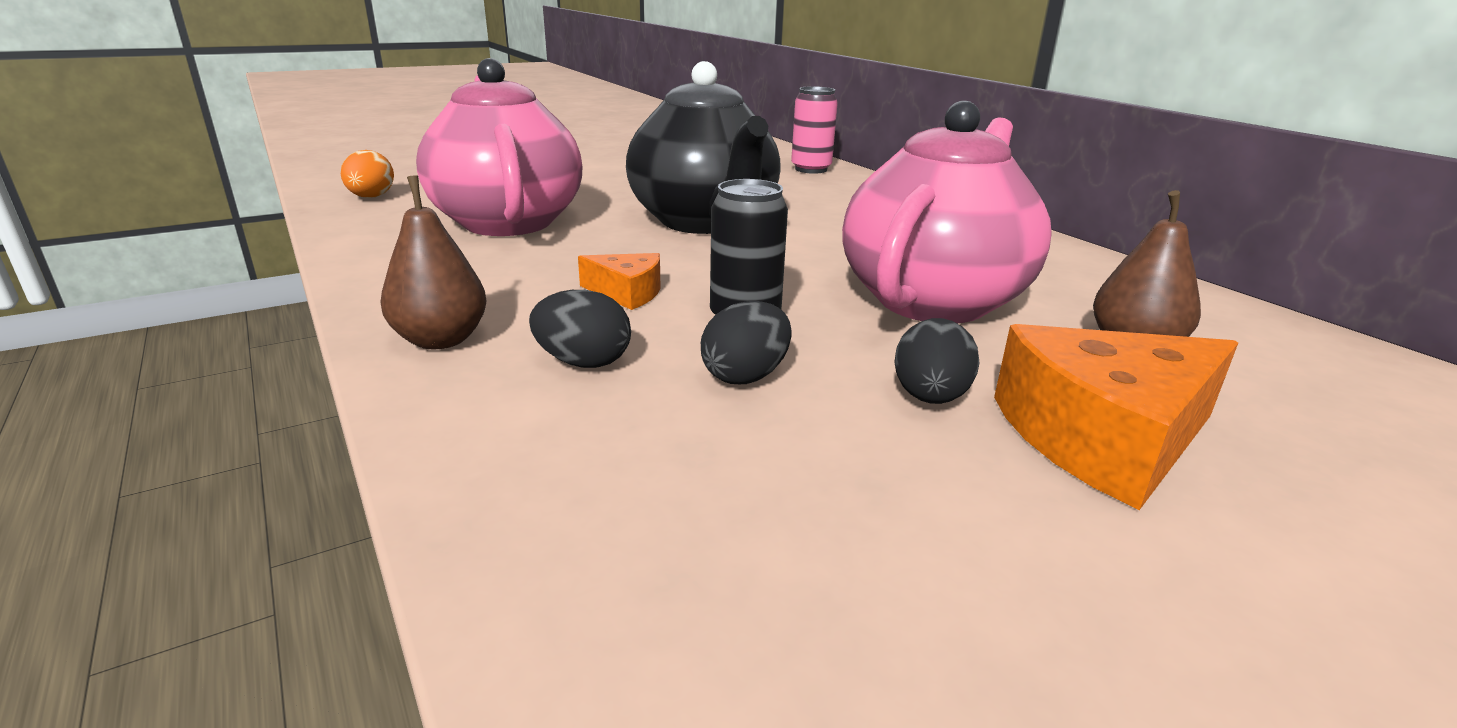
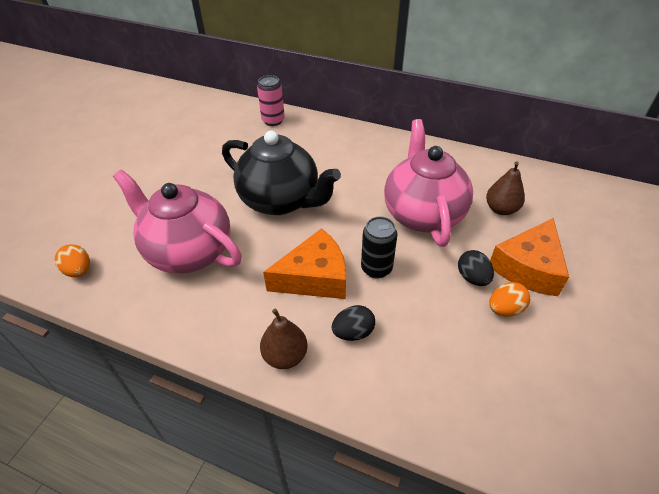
camera: 35 degrees left, 20 degrees up
(627, 293) = (314, 277): orange cheese -> orange cheese, size x1.95
(745, 376) = (412, 303): black egg -> none
(949, 466) = (505, 309): none -> orange egg

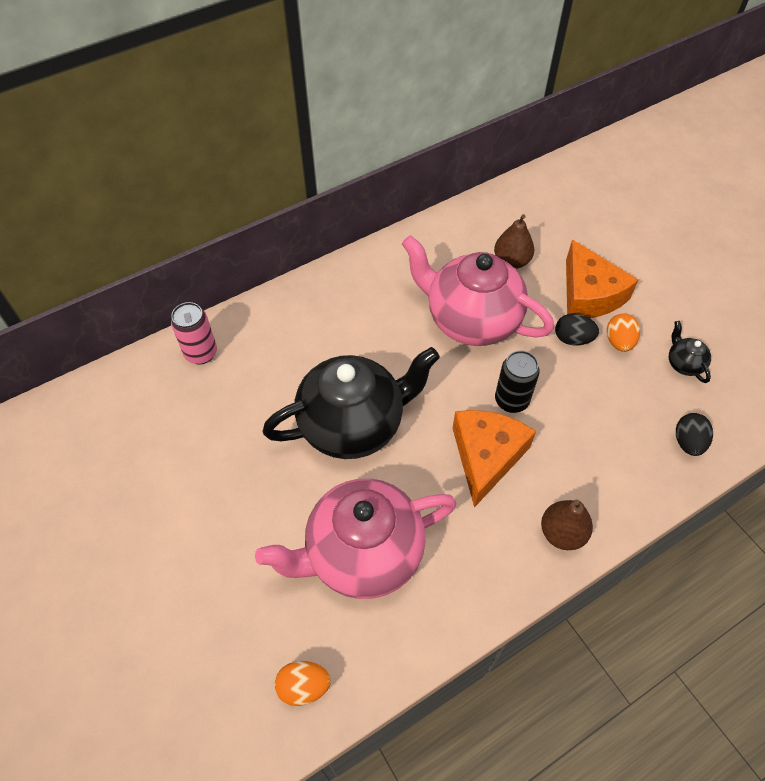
camera: 55 degrees left, 10 degrees up
(353, 332) = (571, 464): black egg -> black egg (688, 442)
(536, 368) = (683, 364): none -> black teapot

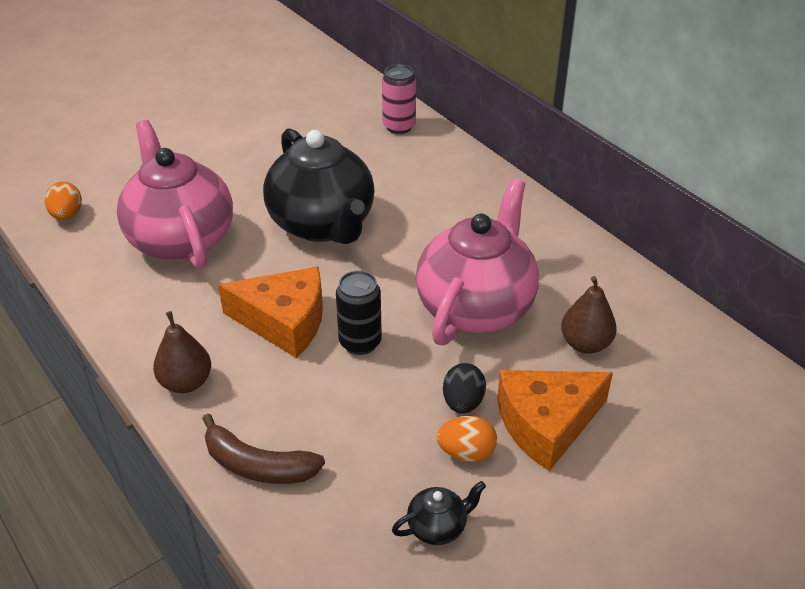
camera: 85 degrees right, 15 degrees down
(645, 474) = (257, 465): none -> brown banana
(688, 442) = (304, 517): black egg -> none

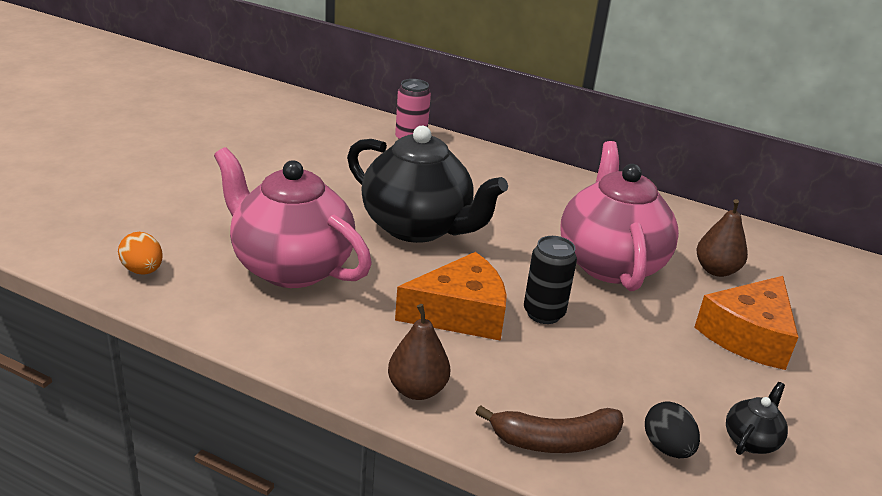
camera: 30 degrees left, 10 degrees down
(463, 403) = (672, 338): black egg -> black egg (667, 447)
(466, 452) = (713, 375): orange egg -> none

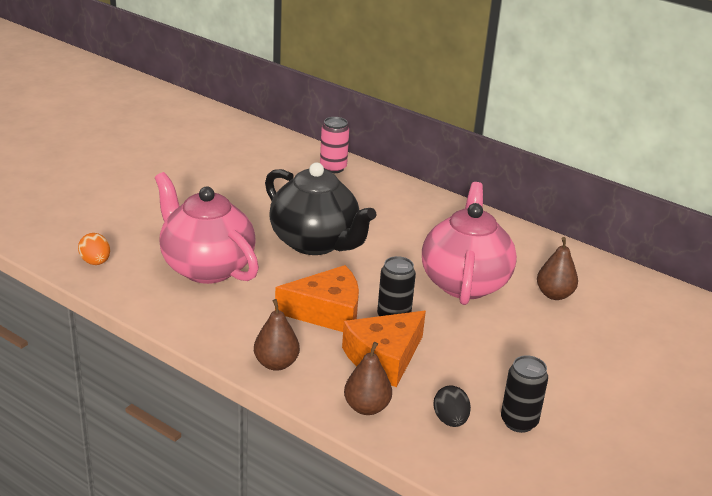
camera: 10 degrees right, 0 degrees up
(555, 441) = (366, 407): brown banana -> brown pear
(748, 335) = (556, 347): orange cheese -> orange cheese (384, 358)
(751, 440) = (519, 422): black teapot -> black can

